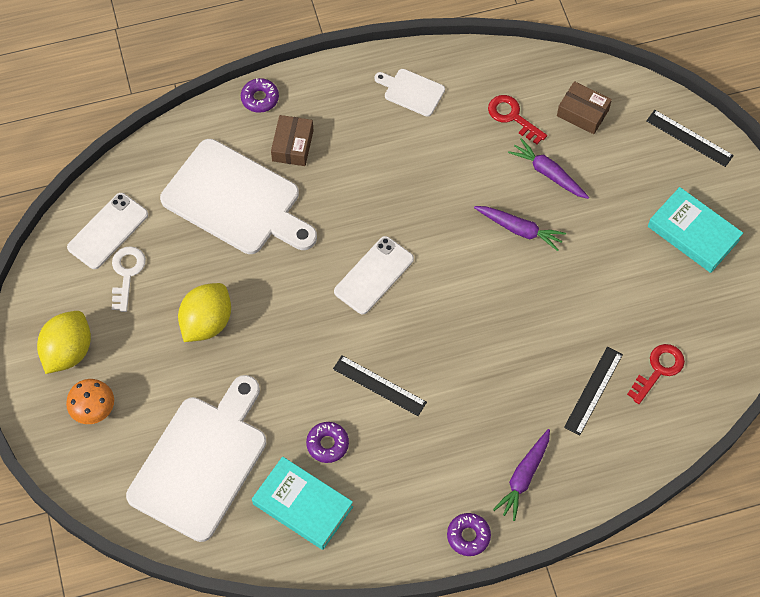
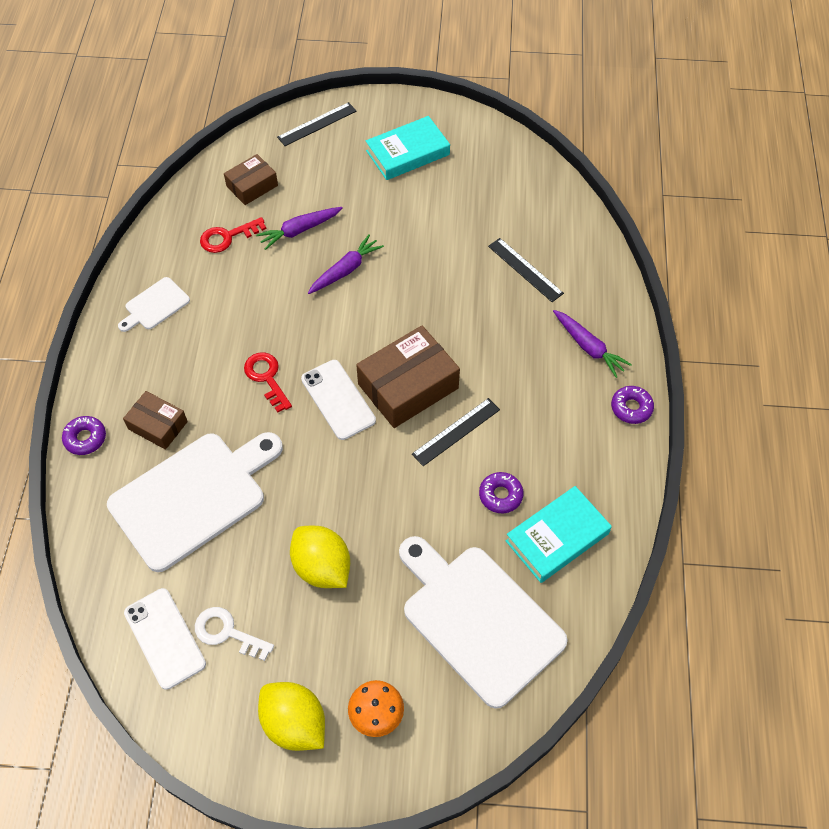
camera: 70 degrees left, 5 degrees down
(412, 328) = (408, 386): none -> brown box
(658, 370) = (523, 219): red key -> red key (267, 378)

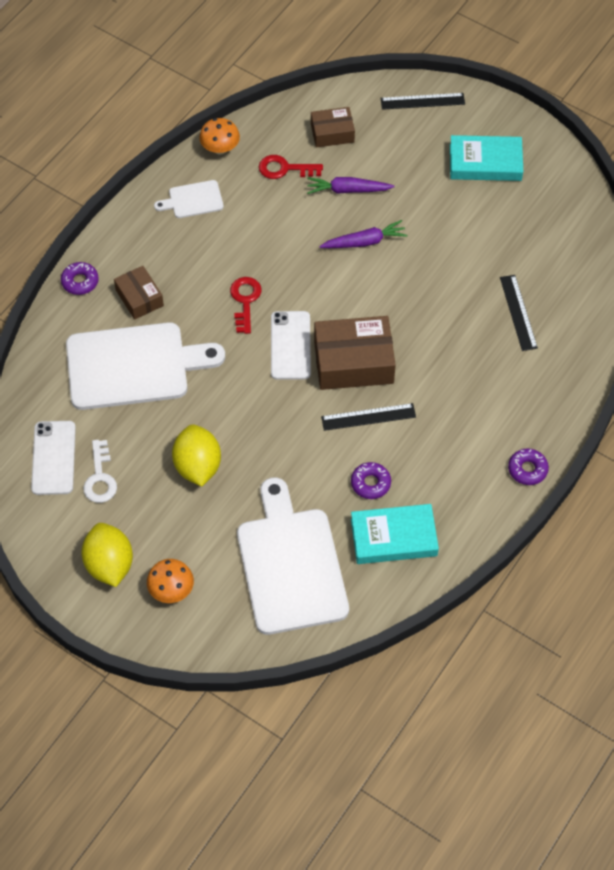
camera: 30 degrees right, 0 degrees up
(152, 245) = (220, 148): none -> orange mushroom
(227, 633) = (100, 477): white key -> white key turned 150 degrees counterclockwise
(588, 347) = (527, 403): purple carrot -> none

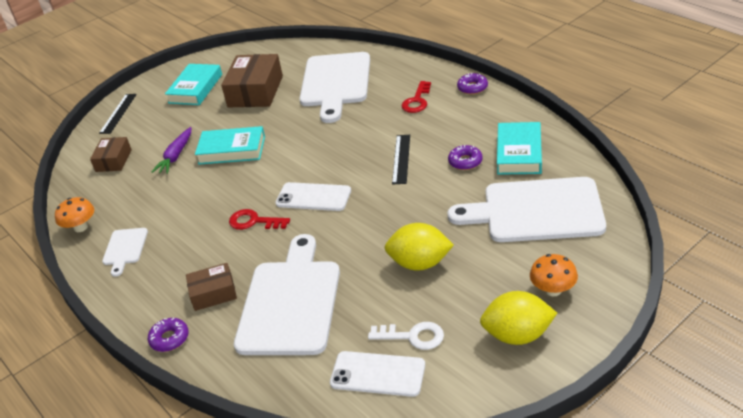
camera: 70 degrees left, 20 degrees down
(285, 169) = (130, 189): red key -> red key (417, 101)
(353, 362) = (345, 163): brown box -> brown box (255, 91)
(365, 242) = (232, 150): purple carrot -> turquoise book
(518, 312) = (335, 83): black ruler -> white cutting board

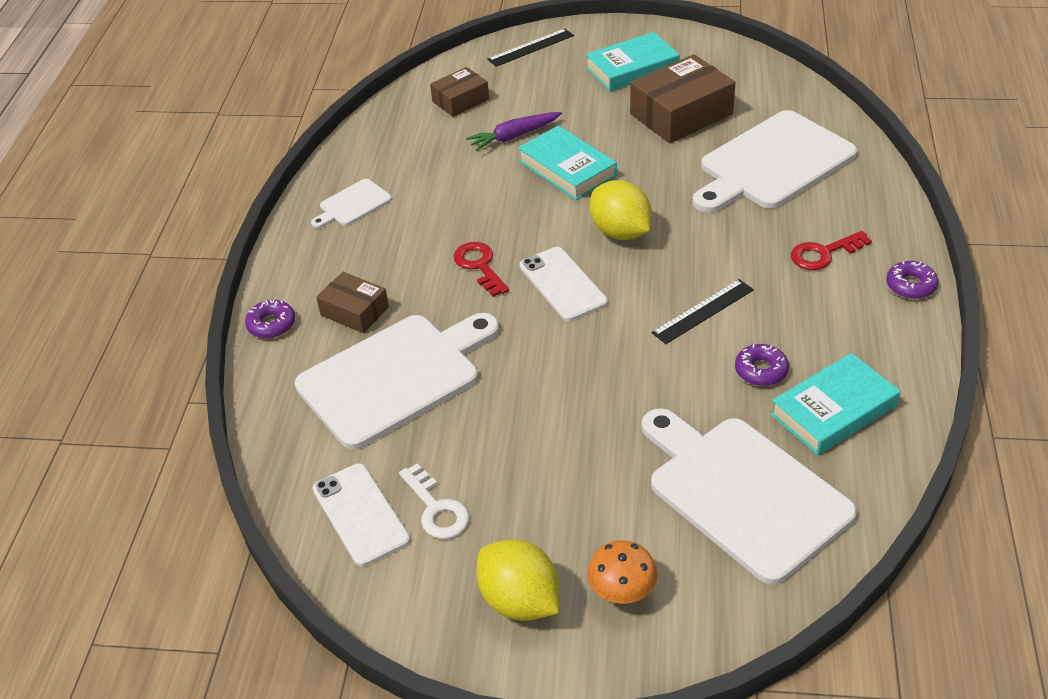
camera: 45 degrees right, 5 degrees up
(81, 227) = (350, 153): orange mushroom -> none
(420, 263) = (549, 443): yellow lemon -> yellow lemon (620, 232)

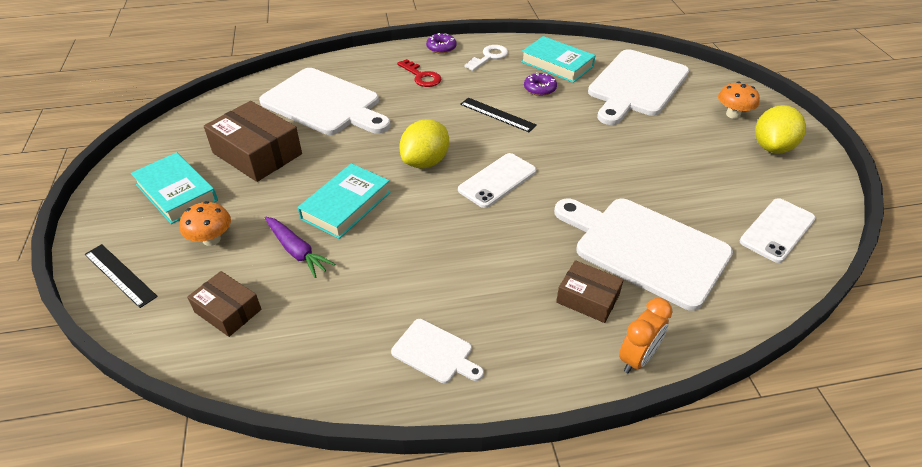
camera: 110 degrees left, 0 degrees up
(271, 324) = (637, 358): purple donut -> orange clock
(354, 311) = (587, 298): brown box -> brown box turned 75 degrees counterclockwise
(436, 508) = (742, 195): white key -> white key (489, 57)
(479, 266) = (495, 231): red key -> none
(553, 90) = (211, 239): none -> orange mushroom

